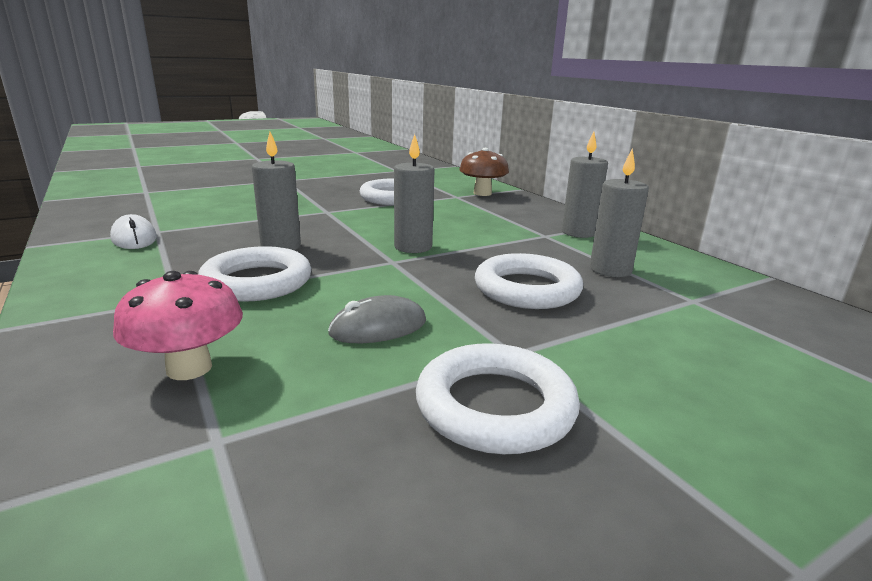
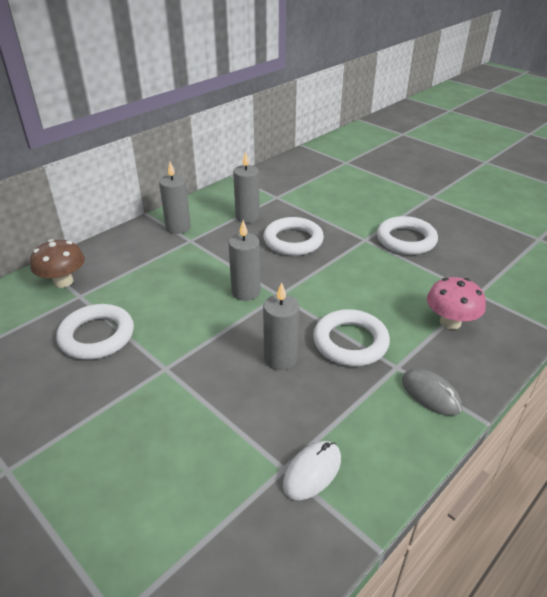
camera: 105 degrees left, 15 degrees up
(378, 327) = (371, 278): grey mouse -> grey mouse (430, 394)

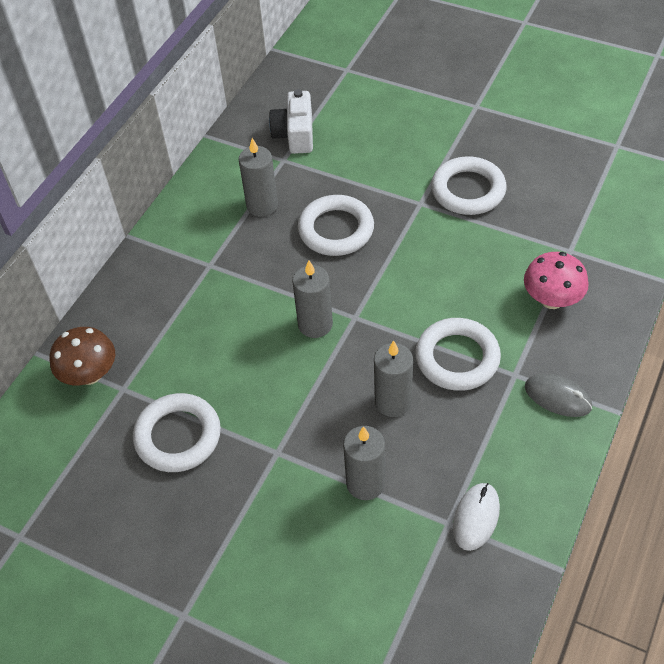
camera: 15 degrees left, 15 degrees up
(178, 227) = (183, 248): grey candle -> grey candle (365, 483)
(292, 186) = (295, 134): none -> white camera

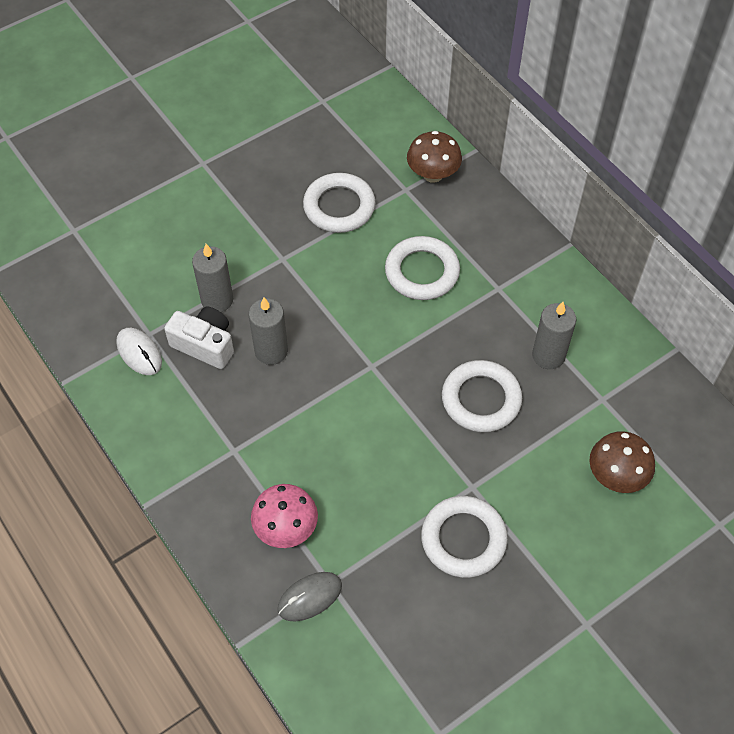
camera: 115 degrees right, 5 degrees up
(295, 134) = (634, 425): white camera -> white camera (205, 344)
(315, 324) = (383, 334): grey candle -> none
(347, 130) = (616, 476): none -> brown mushroom
(457, 358) = (279, 418): white ring -> white ring (422, 272)
(557, 397) = (190, 469): grey mouse -> grey mouse (310, 597)

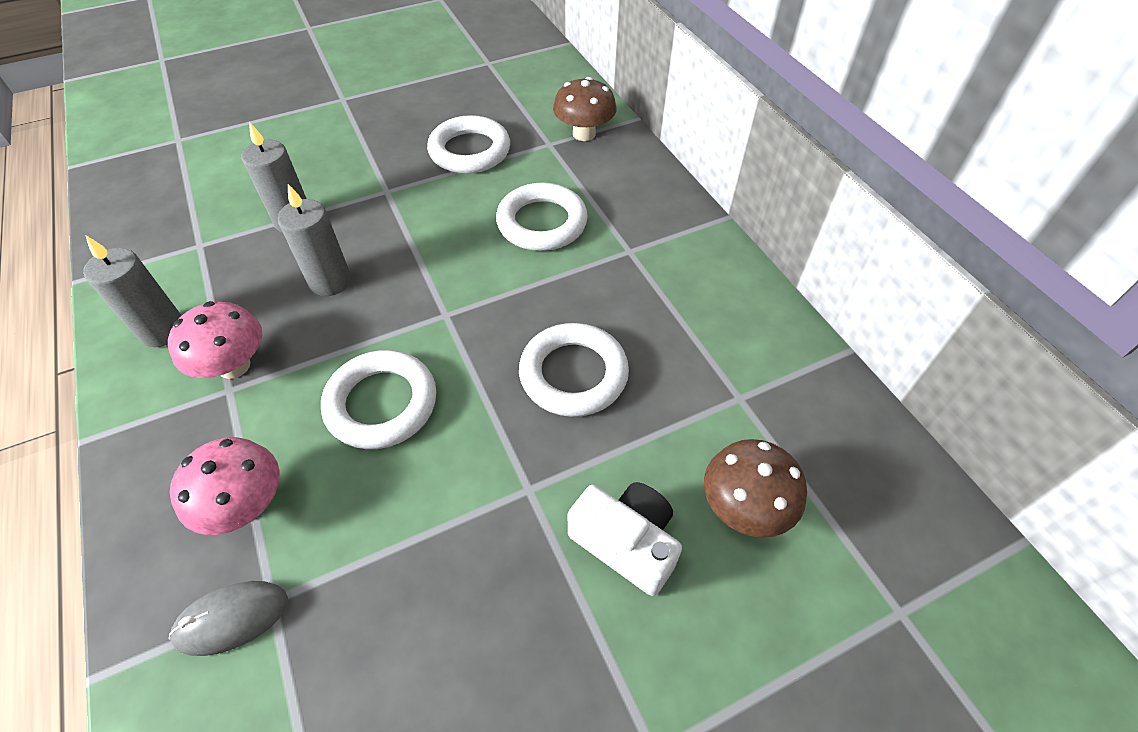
camera: 10 degrees right, 5 degrees down
(139, 353) = (177, 262): white mouse -> none
(205, 344) = (256, 264): white camera -> white camera (626, 542)
(229, 432) = (234, 366): none -> pink mushroom
(463, 539) = (493, 566): white ring -> white ring (381, 403)
(548, 355) = (676, 333): grey candle -> grey candle (163, 330)

